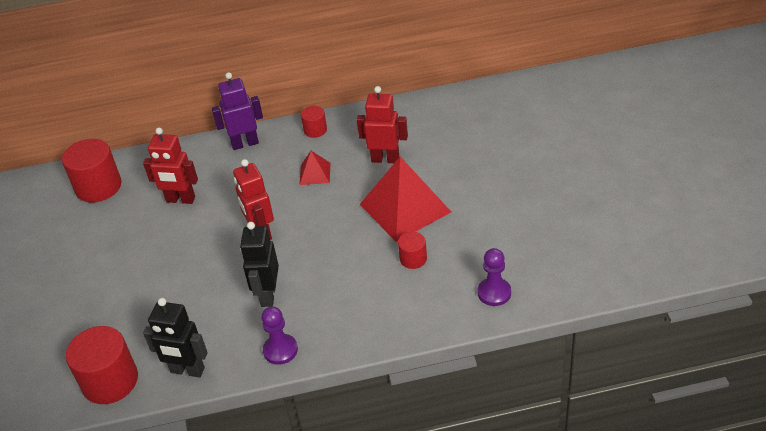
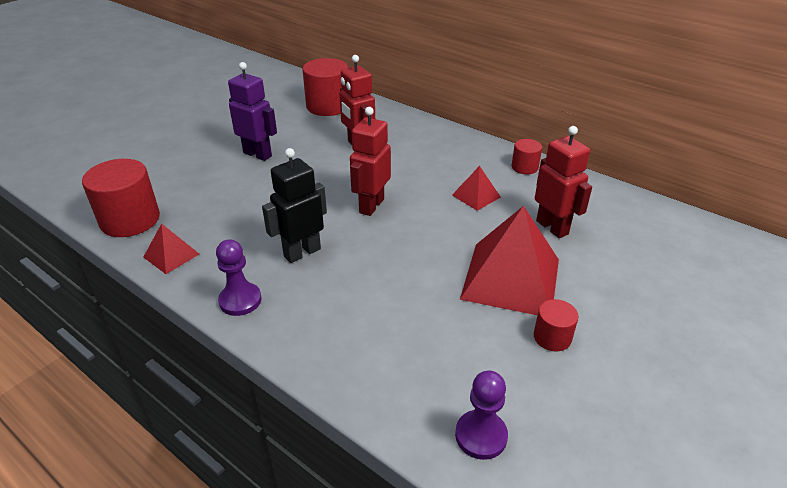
camera: 45 degrees right, 5 degrees down
(187, 370) = (171, 255): black robot -> red pyramid
(245, 143) = (457, 142): purple robot -> purple robot (258, 154)
(413, 259) = (452, 327): red cylinder -> red cylinder (552, 337)

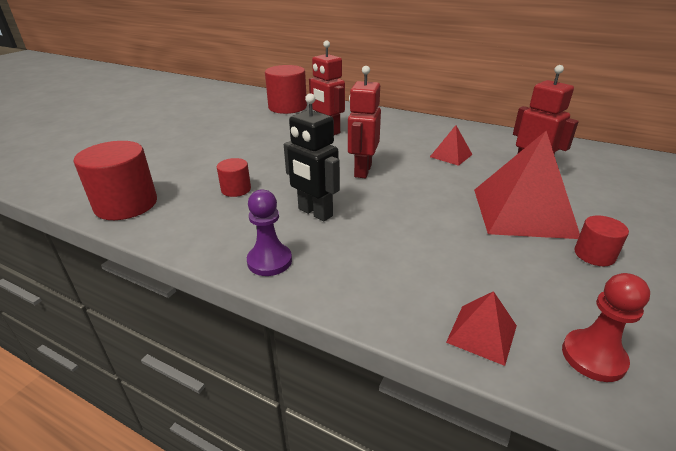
camera: 10 degrees left, 5 degrees down
(171, 255) = (180, 230): red pyramid -> red pyramid (482, 334)
(258, 154) = (238, 144): purple robot -> none
(302, 252) = (315, 213): black robot -> black robot turned 90 degrees counterclockwise
(481, 436) = (593, 357): purple pawn -> red pawn
(524, 167) = (478, 133): red cylinder -> red cylinder (236, 189)

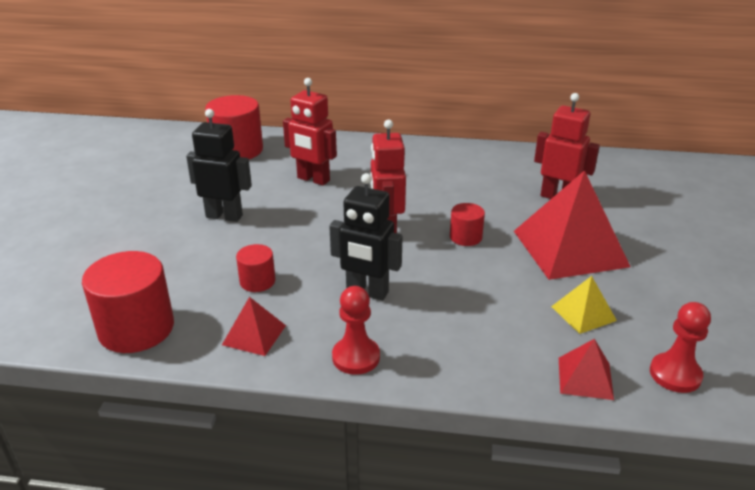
camera: 20 degrees left, 0 degrees up
(247, 144) = (224, 216): none -> black robot
(269, 261) = (356, 357): purple pawn -> red pawn
(451, 155) = (470, 191): red pyramid -> red pyramid (254, 335)
(510, 270) = (583, 313): none -> yellow pyramid
(594, 255) = (646, 281): red cylinder -> red cylinder (465, 237)

